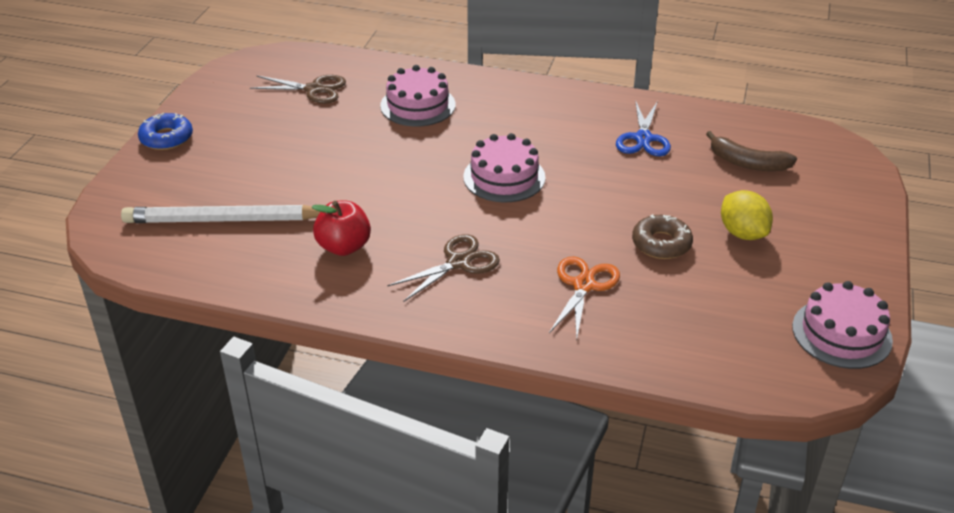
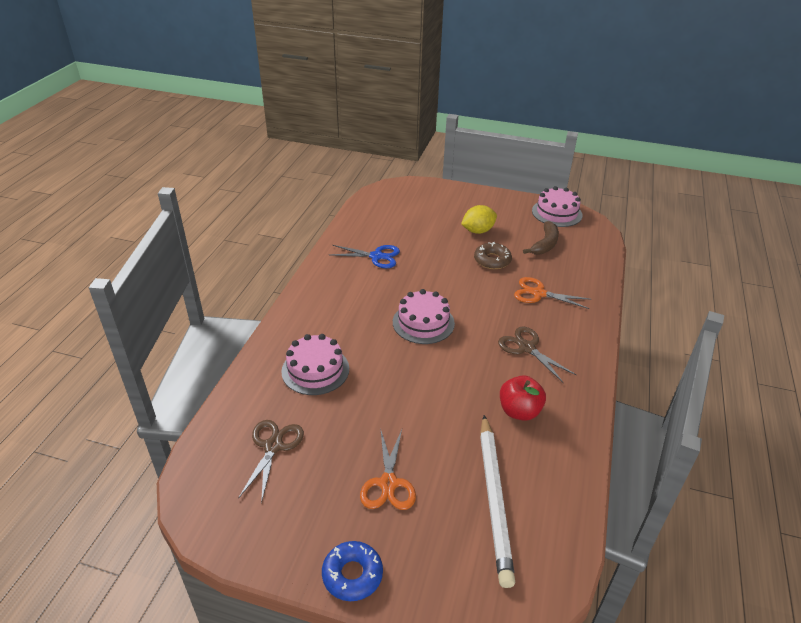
camera: 90 degrees left, 0 degrees up
(257, 155) = (388, 483): none -> orange scissors
(747, 163) = (406, 220): brown banana -> brown banana (545, 244)

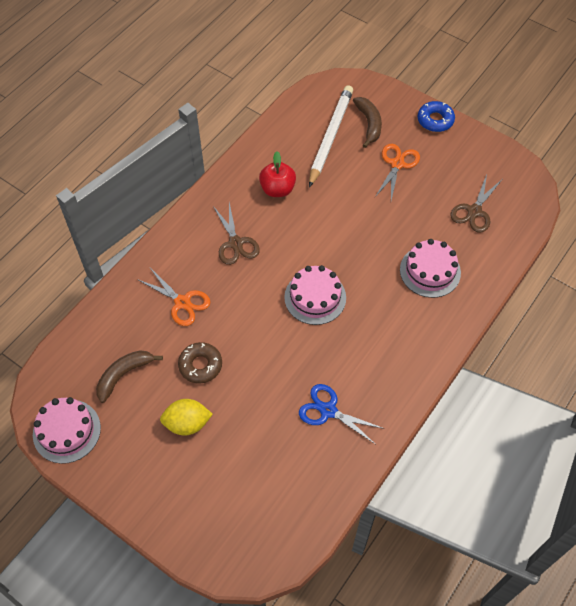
camera: 160 degrees left, 20 degrees up
(450, 536) = (369, 124): none -> brown banana

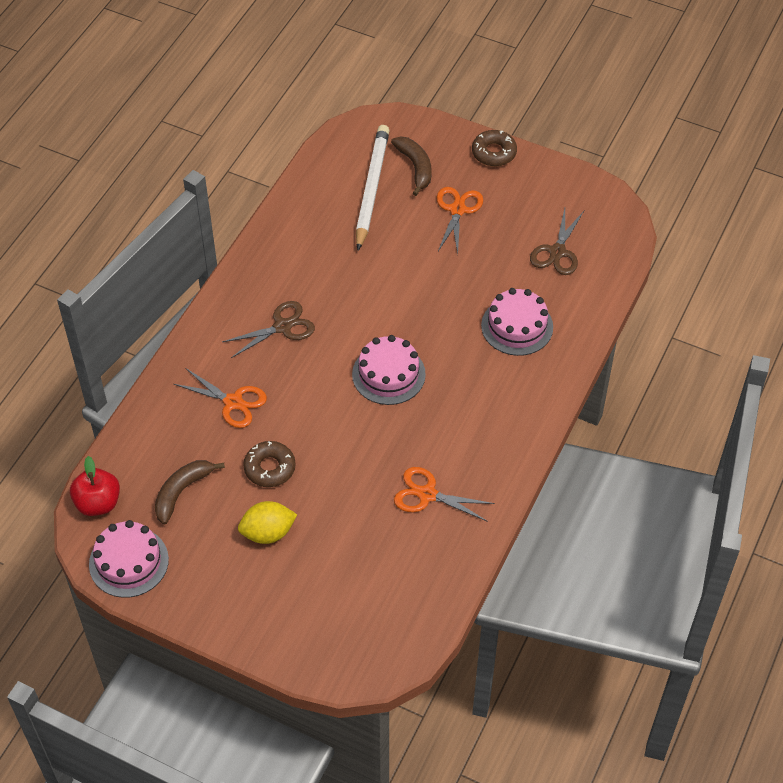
camera: 10 degrees left, 5 degrees down
(235, 243) = (282, 327): brown scissors -> brown scissors turned 90 degrees counterclockwise
(277, 189) = (320, 258): red apple -> red apple (98, 503)
(328, 411) = (427, 495): blue scissors -> orange scissors
(435, 120) = (494, 153): blue donut -> brown donut

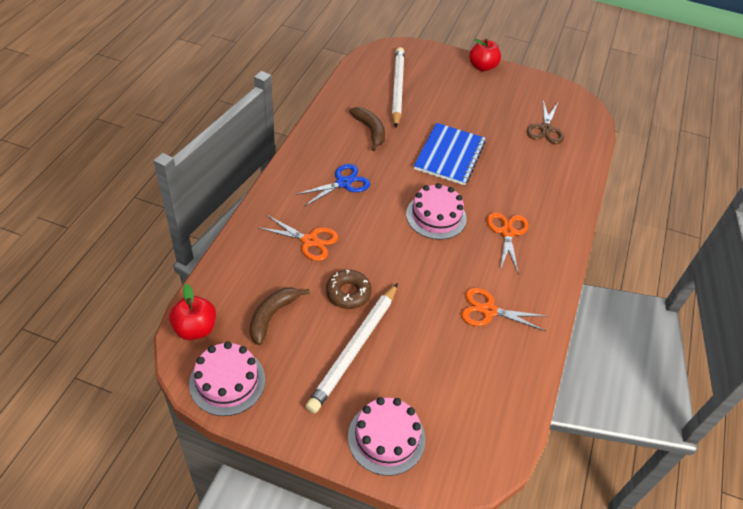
camera: 10 degrees left, 5 degrees down
(268, 533) = (354, 349): yellow lemon -> white pencil
(282, 327) = (343, 183): brown scissors -> blue scissors
(415, 167) = (427, 75): brown banana -> brown banana (370, 131)
(422, 290) = (449, 155): none -> blue notebook
(457, 210) = (464, 102): orange scissors -> orange scissors (507, 232)
(494, 153) = (482, 67): brown donut -> red apple
(517, 326) = (529, 179): pink cake -> pink cake (386, 437)

